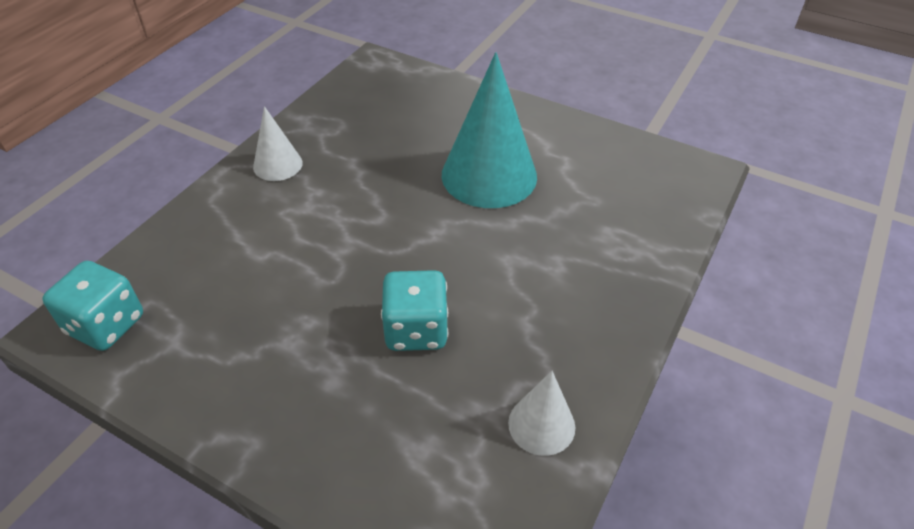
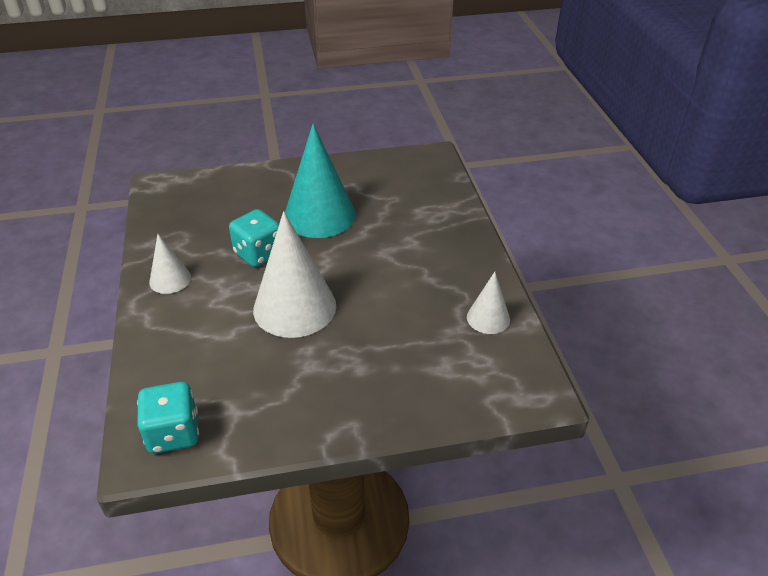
camera: 40 degrees left, 5 degrees down
(349, 265) = (294, 307): none -> white cone
(416, 330) = (375, 316): turquoise dice -> turquoise dice (258, 253)

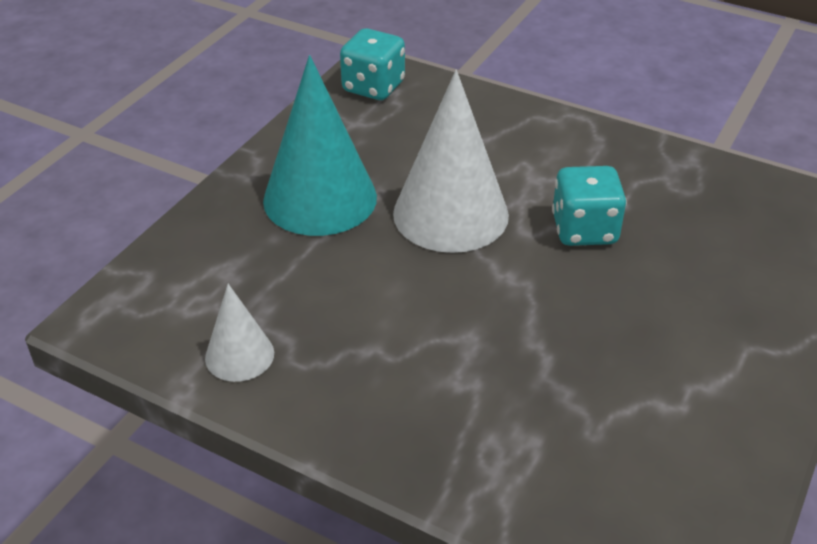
camera: 130 degrees right, 0 degrees up
(170, 279) = (600, 151): white cone -> none
(319, 215) = (622, 323): turquoise cone -> turquoise cone (320, 198)

